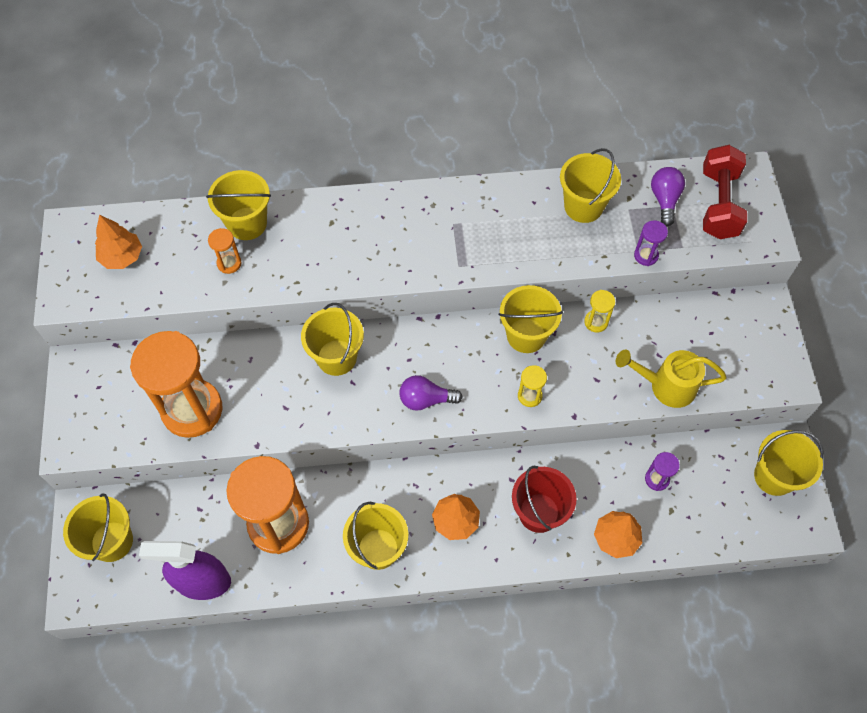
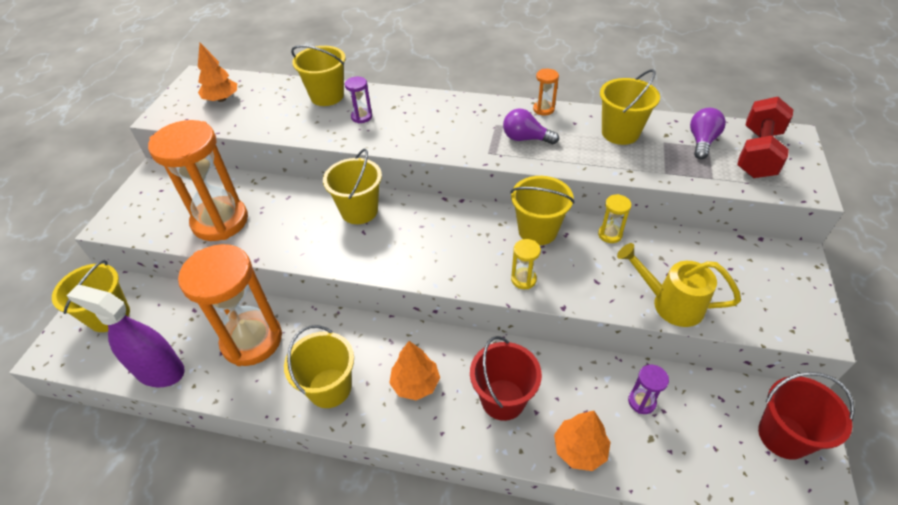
camera: 20 degrees right, 15 degrees down
(229, 263) = (298, 117): orange hourglass -> orange hourglass (543, 109)
(426, 399) = (422, 259): purple light bulb -> purple light bulb (525, 139)
(646, 255) = (672, 178): purple hourglass -> purple hourglass (361, 117)
(774, 476) = (783, 436): yellow bucket -> red bucket

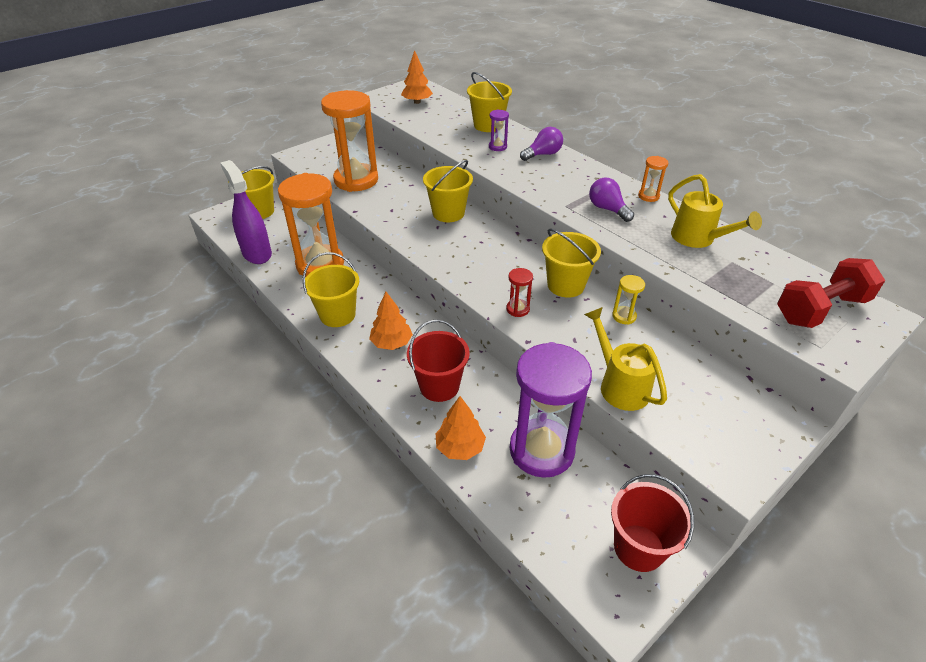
camera: 35 degrees right, 5 degrees down
(523, 279) = (518, 309): yellow hourglass -> red hourglass
(620, 133) = (698, 239): yellow bucket -> yellow watering can
(641, 401) = (541, 450): purple hourglass -> purple hourglass, size x2.45
(701, 142) = (772, 277): purple light bulb -> purple light bulb (543, 154)

